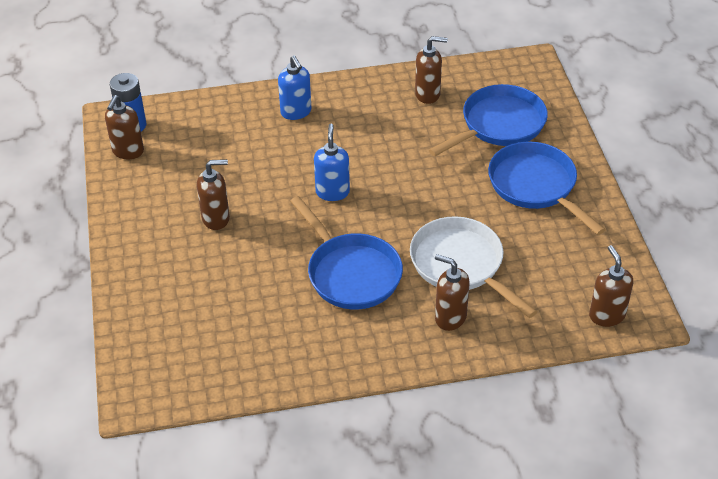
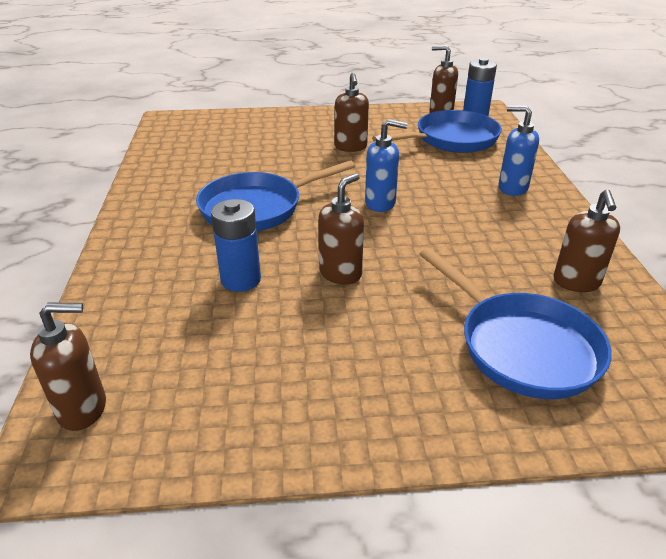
camera: 95 degrees right, 10 degrees down
(296, 112) = (512, 188): blue soap dispenser -> blue soap dispenser turned 45 degrees clockwise
(450, 317) = (163, 264): brown soap dispenser -> brown soap dispenser (340, 273)
(461, 265) = (240, 280): white pan -> blue battery
(535, 186) = (378, 369): blue pan -> blue pan (451, 139)

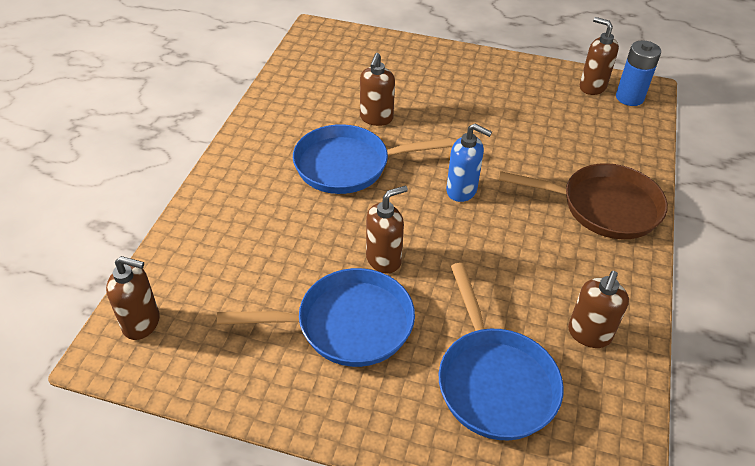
camera: 20 degrees right, 10 degrees up
(240, 280) = (299, 241): blue battery -> none
(351, 147) = (472, 111): brown soap dispenser -> brown soap dispenser (376, 118)
(451, 139) = (582, 126): blue pan -> blue pan (347, 324)
(512, 188) = (603, 207): blue soap dispenser -> brown pan

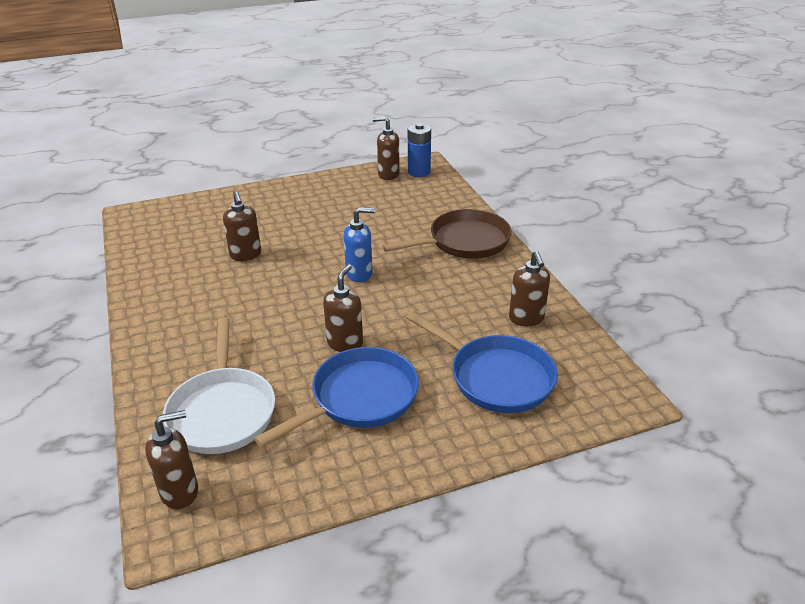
camera: 35 degrees left, 10 degrees down
(230, 268) = (222, 411): none -> white pan
(348, 165) = (254, 295): blue pan -> none

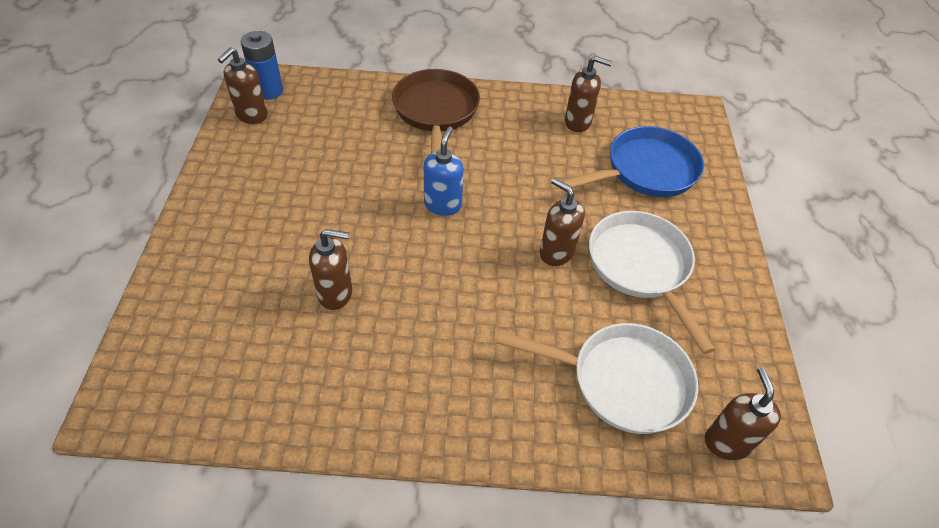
camera: 70 degrees left, 15 degrees up
(359, 398) = (641, 267): blue pan -> white pan

